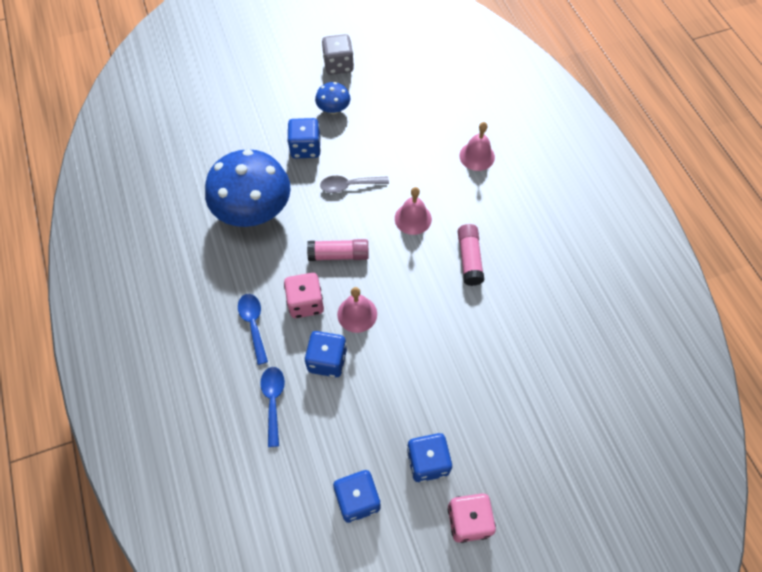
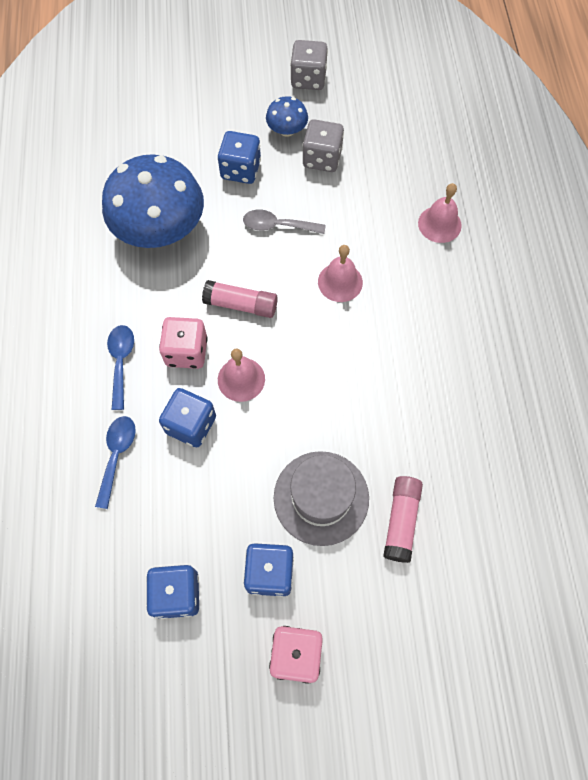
camera: 15 degrees right, 5 degrees up
(368, 125) = (322, 158): none -> grey dice
(450, 391) = (321, 497): none -> grey hat
(469, 259) = (392, 346): pink glue stick -> pink glue stick (401, 521)

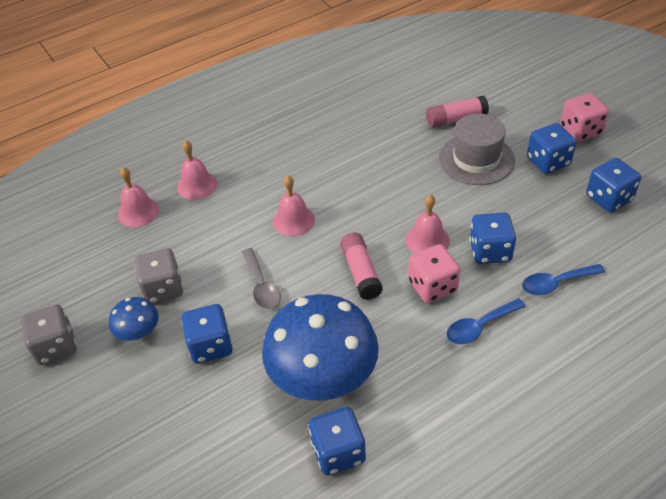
camera: 115 degrees left, 20 degrees down
(94, 210) = (338, 452): none -> blue dice
(429, 168) = (138, 212): none -> pink bell

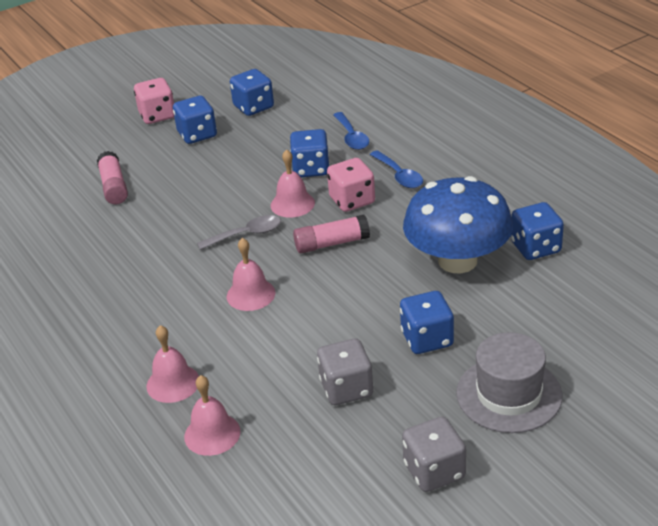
camera: 90 degrees left, 10 degrees down
(138, 332) = (410, 399): blue mushroom -> none
(262, 286) = (346, 310): grey spoon -> grey spoon (246, 234)
(476, 159) = (182, 174): grey hat -> grey hat (509, 394)

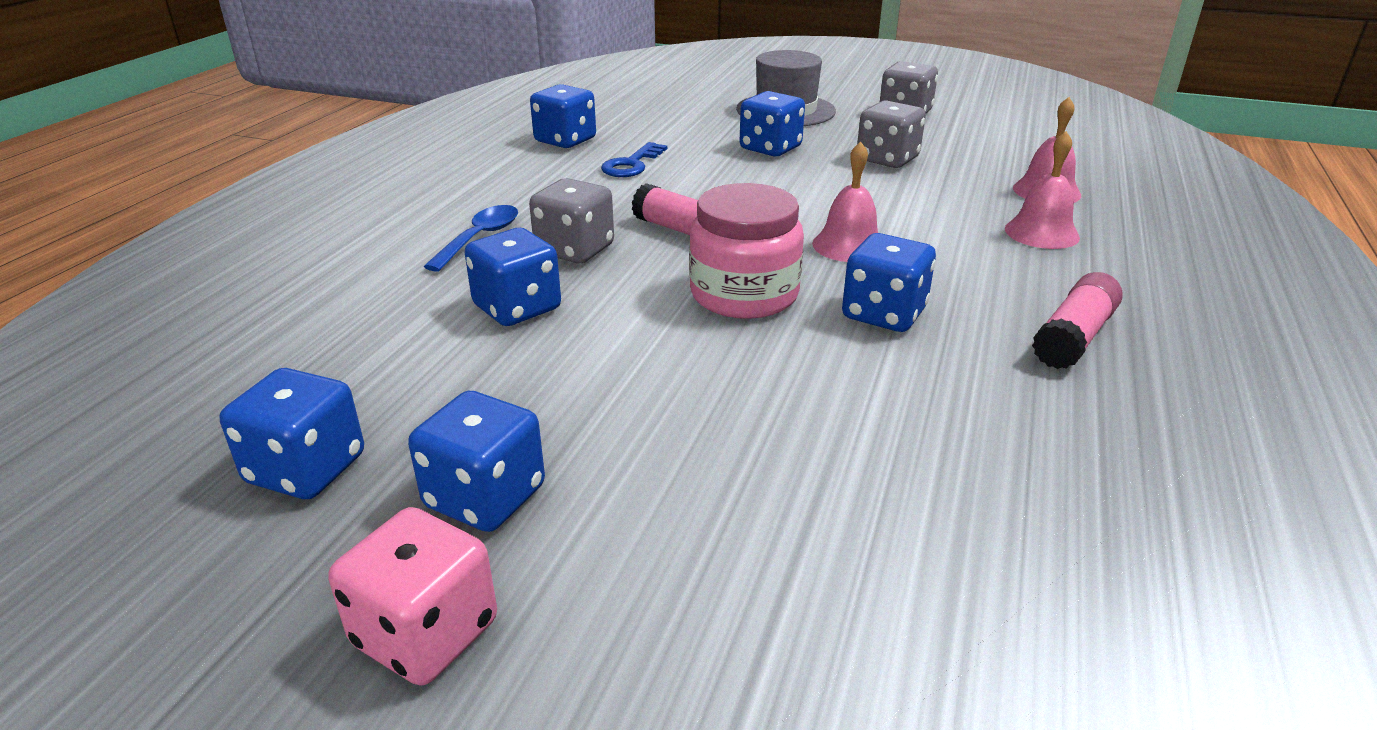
camera: 130 degrees left, 5 degrees down
(114, 187) = (792, 511): pink glue stick -> pink glue stick (1073, 338)
(179, 268) = (883, 314): none -> blue dice
(246, 234) = (744, 294): grey spoon -> pink jar
(292, 204) = (630, 288): pink bell -> none
(351, 137) = (385, 307): blue spoon -> none
(352, 200) = (575, 250): pink dice -> grey dice
(457, 261) = (631, 164): blue mushroom -> blue key

